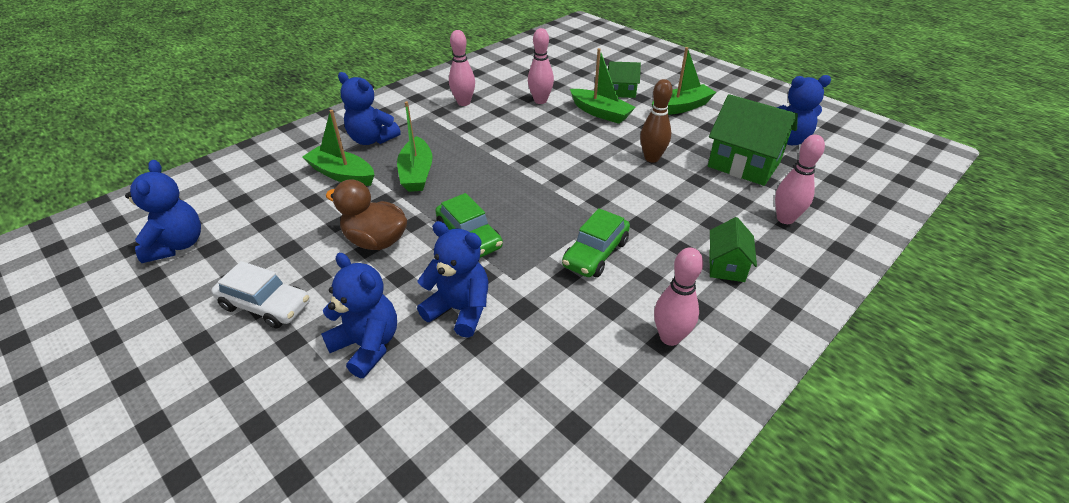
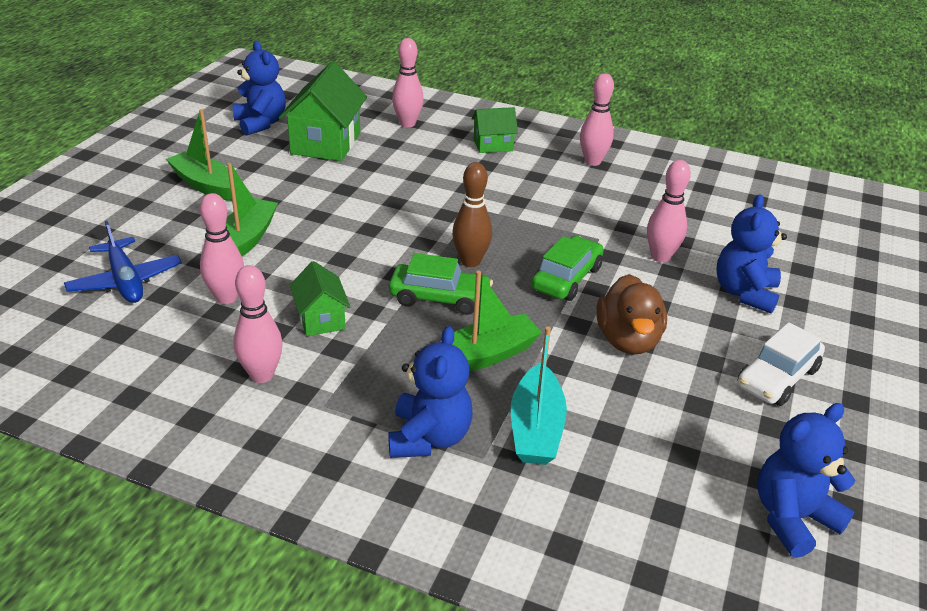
camera: 115 degrees left, 5 degrees down
(265, 305) = (777, 378): white car -> white car turned 135 degrees counterclockwise
(342, 174) = (536, 428): green boat -> turquoise boat
(460, 310) = (660, 257): blue teddy bear -> pink bowling pin
(575, 76) = (125, 281): none -> blue plane
(595, 253) = (528, 203): green car -> green car (440, 298)
(621, 92) = (173, 233): green house -> green house (321, 319)
(651, 158) = (343, 193): brown bowling pin -> brown bowling pin (470, 261)

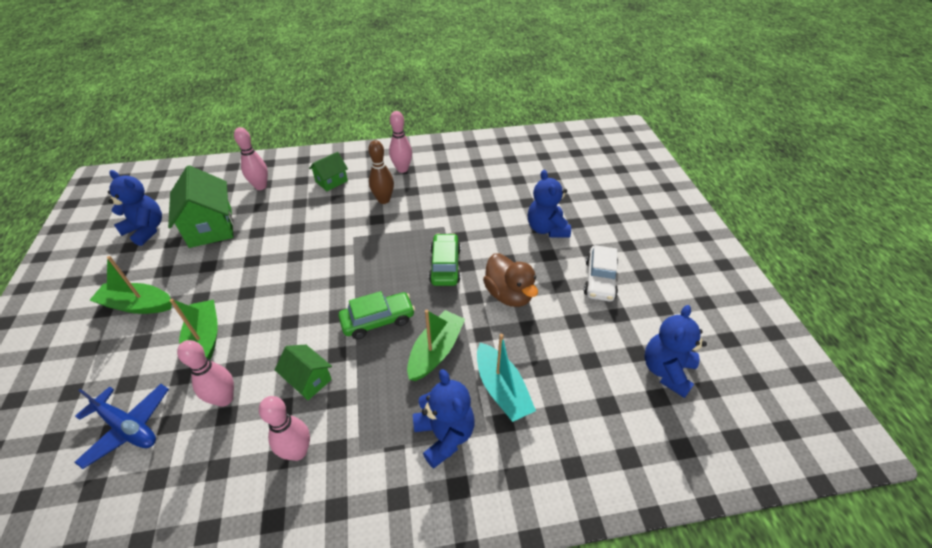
camera: 30 degrees left, 10 degrees up
(470, 261) = (378, 281): brown bowling pin -> brown bowling pin (384, 200)
(660, 257) = (487, 224): pink bowling pin -> none

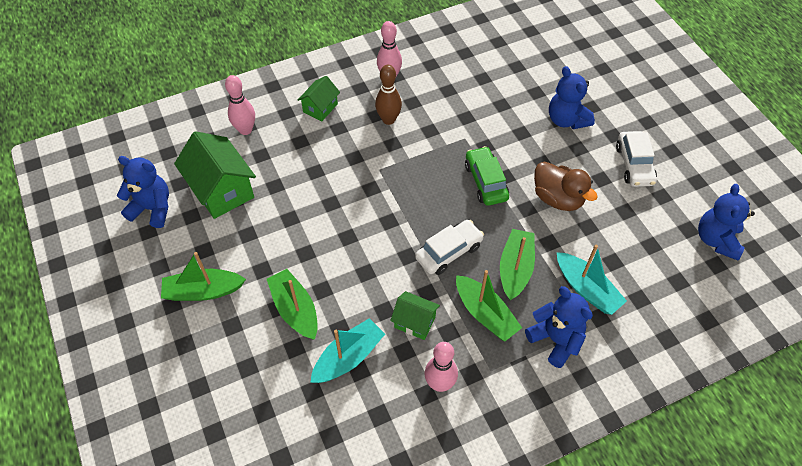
camera: 15 degrees left, 10 degrees up
(127, 427) = (276, 403): blue plane -> none
(224, 399) = (348, 357): pink bowling pin -> turquoise boat
(378, 320) = (449, 252): green car -> white car
(383, 389) = (485, 314): none -> green boat

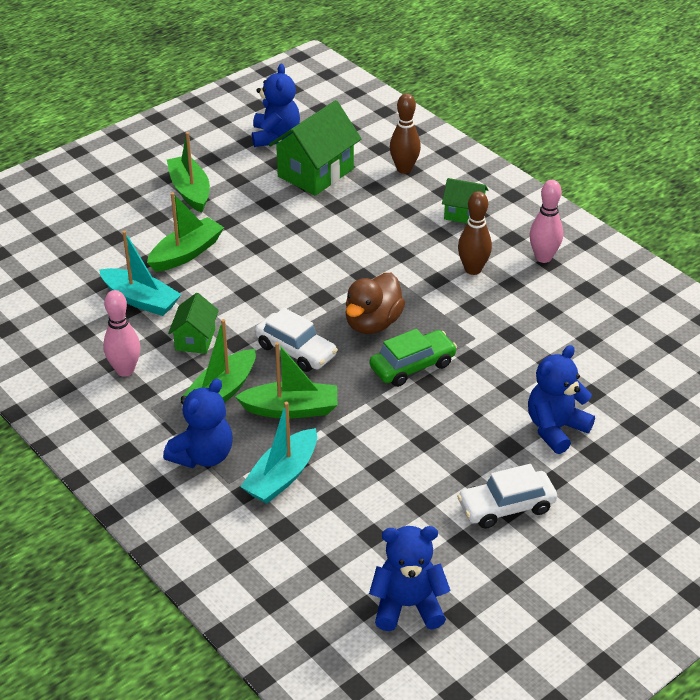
camera: 75 degrees right, 15 degrees down
(245, 130) = (404, 169): pink bowling pin -> brown bowling pin
(557, 198) = (413, 435): brown duck -> brown duck (373, 323)

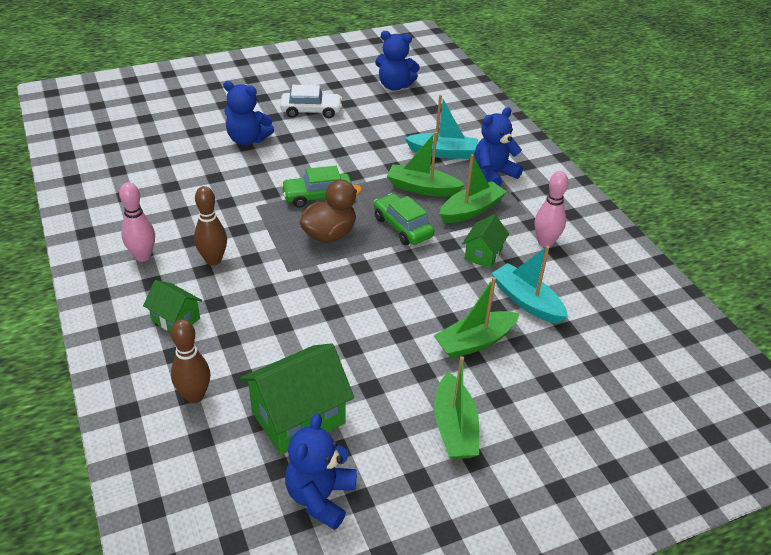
camera: 165 degrees left, 0 degrees up
(282, 476) = (443, 153): turquoise boat -> turquoise boat turned 45 degrees clockwise
(296, 350) = (402, 227): white car -> green car
(555, 428) = (247, 140): blue teddy bear -> blue teddy bear turned 45 degrees clockwise

